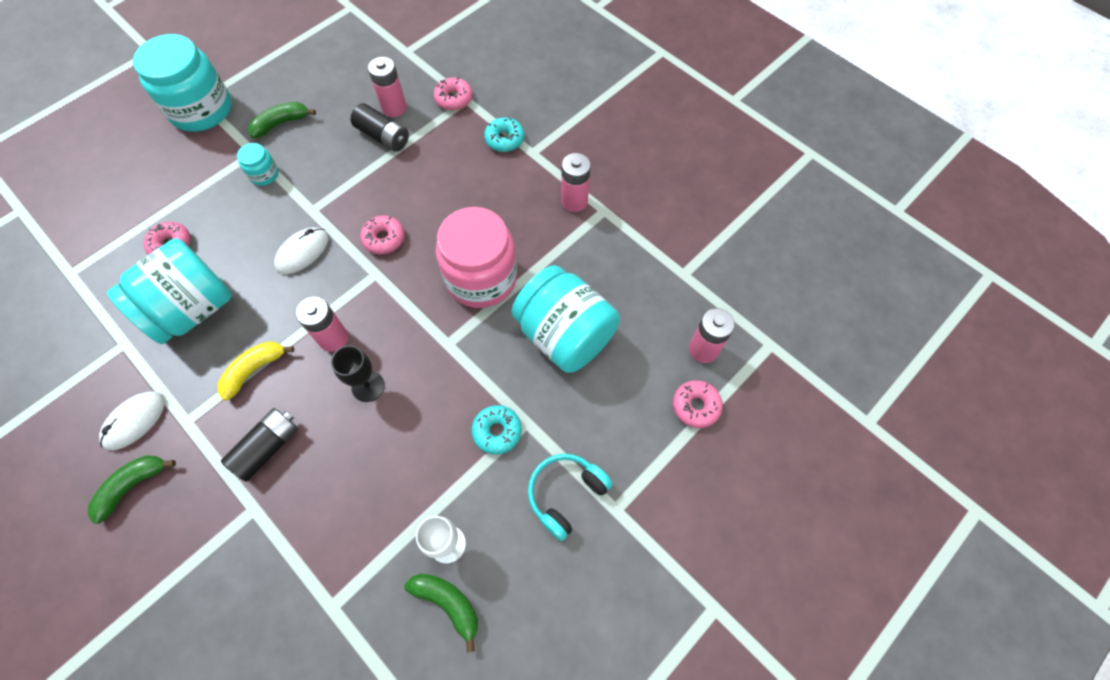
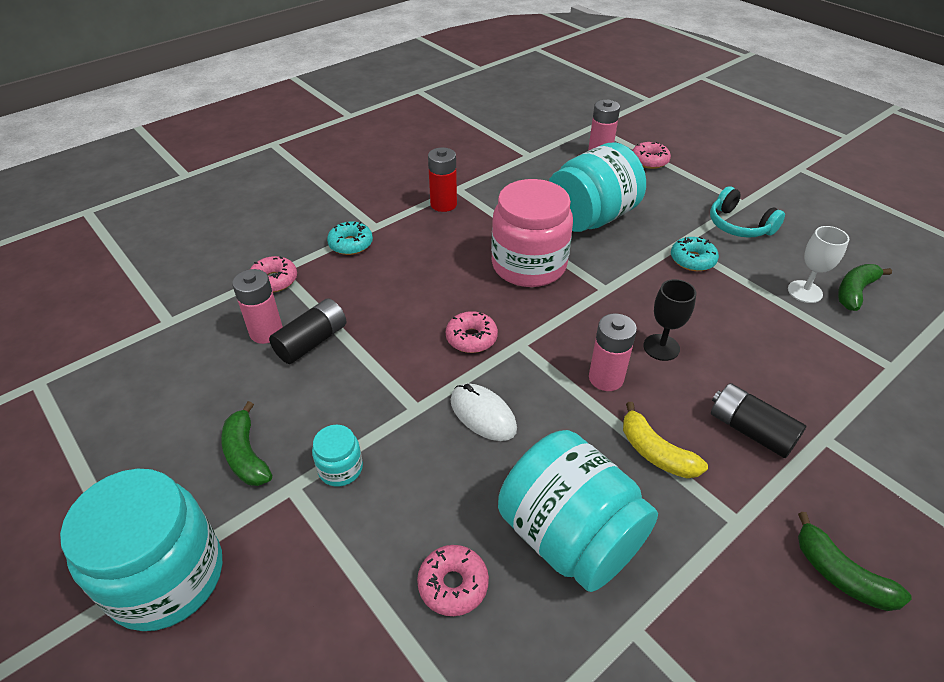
camera: 85 degrees left, 20 degrees down
(134, 421) = (751, 588): white mouse -> none
(574, 201) = (443, 204): pink battery -> red battery

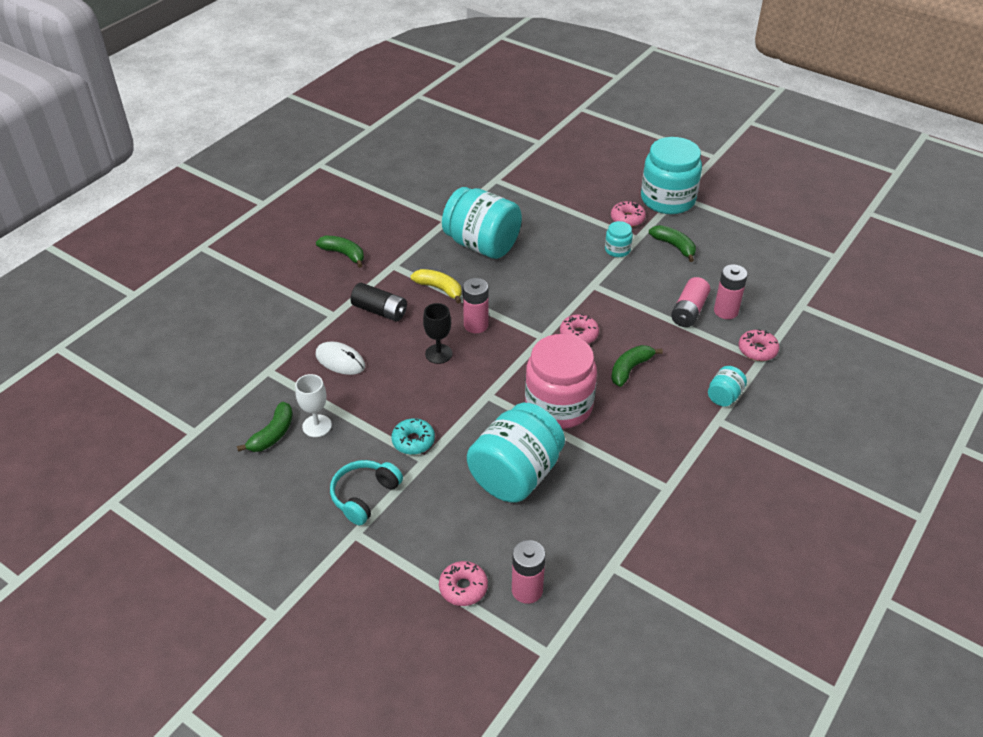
camera: 165 degrees right, 0 degrees up
(312, 341) = (689, 311): black battery -> pink battery
(351, 244) = (724, 396): turquoise donut -> turquoise jar
(431, 287) = (630, 369): none -> green banana
(443, 204) = (670, 462): red battery -> none
(453, 584) = (533, 219): pink donut -> pink donut (627, 219)
(483, 414) = (550, 289): white mouse -> white mouse (340, 360)
(739, 225) = (364, 496): turquoise headphones -> turquoise headphones turned 90 degrees counterclockwise

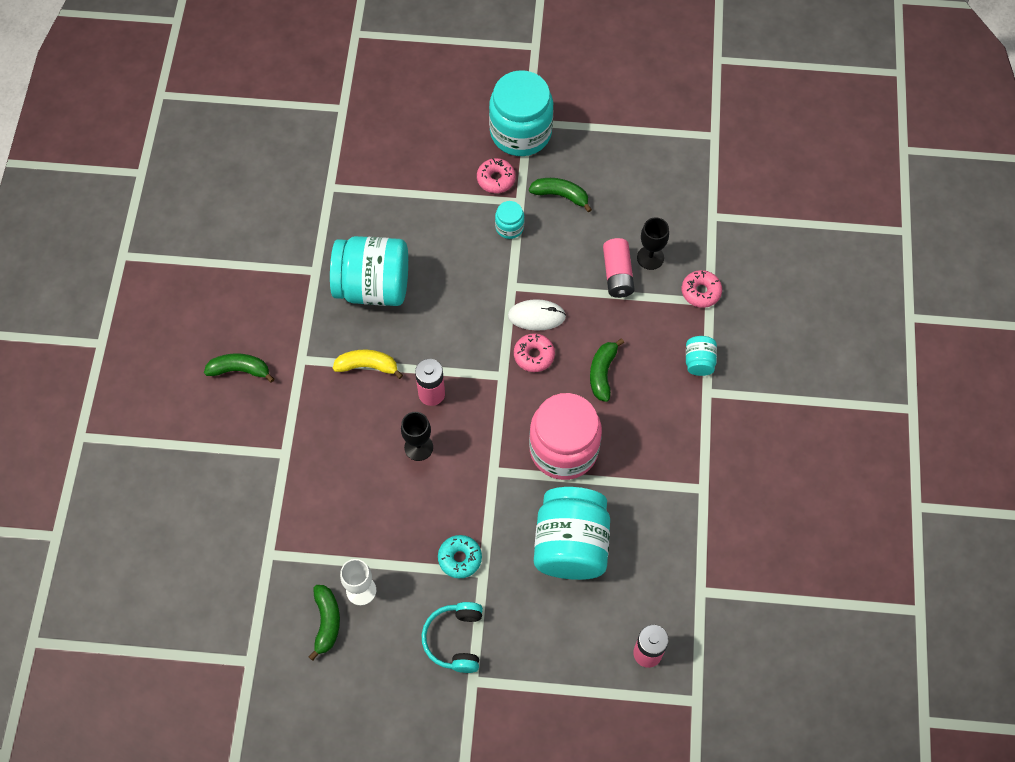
camera: 30 degrees left, 20 degrees up
(340, 360) = (330, 505): white mouse -> white mouse (536, 316)
(380, 311) = (327, 424): black battery -> none
(463, 588) = (596, 680): pink donut -> none
(726, 311) = (650, 257): pink battery -> black goblet

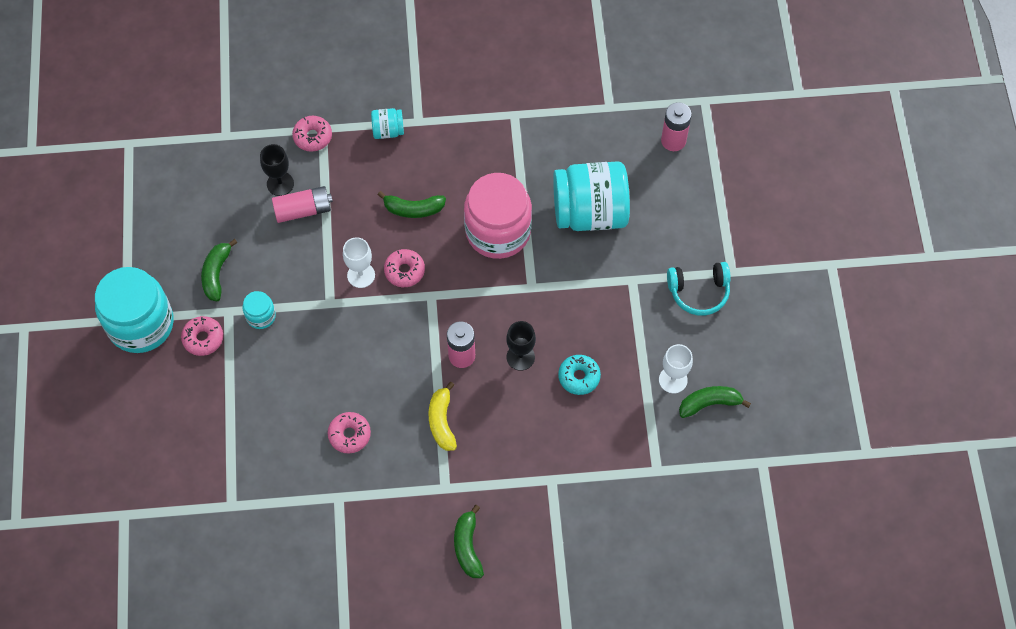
camera: 100 degrees left, 0 degrees up
(373, 286) = (349, 435): turquoise jar -> pink donut
(460, 558) = (623, 301): turquoise donut -> turquoise donut (579, 377)
(536, 316) = (361, 275): white mouse -> white goblet

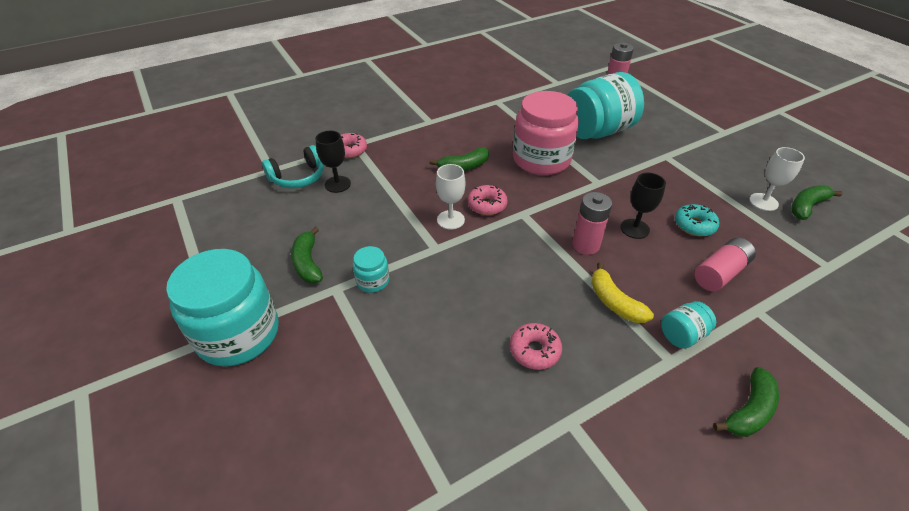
camera: 25 degrees left, 20 degrees down
(203, 338) = (319, 322): pink donut -> none
(303, 210) = (369, 194): pink battery -> pink battery (720, 273)
(388, 130) = (410, 132): turquoise jar -> turquoise jar (682, 335)
(467, 546) = (749, 410): green banana -> green banana turned 105 degrees counterclockwise
(699, 292) = (717, 148): turquoise headphones -> turquoise headphones (298, 177)

